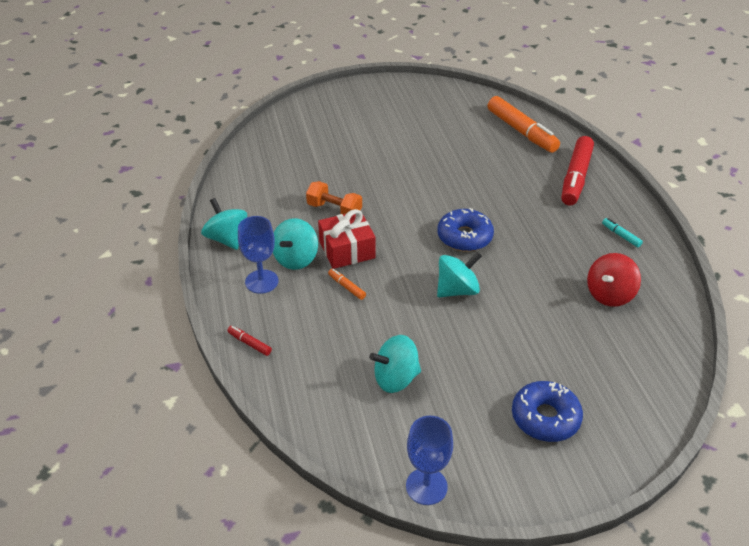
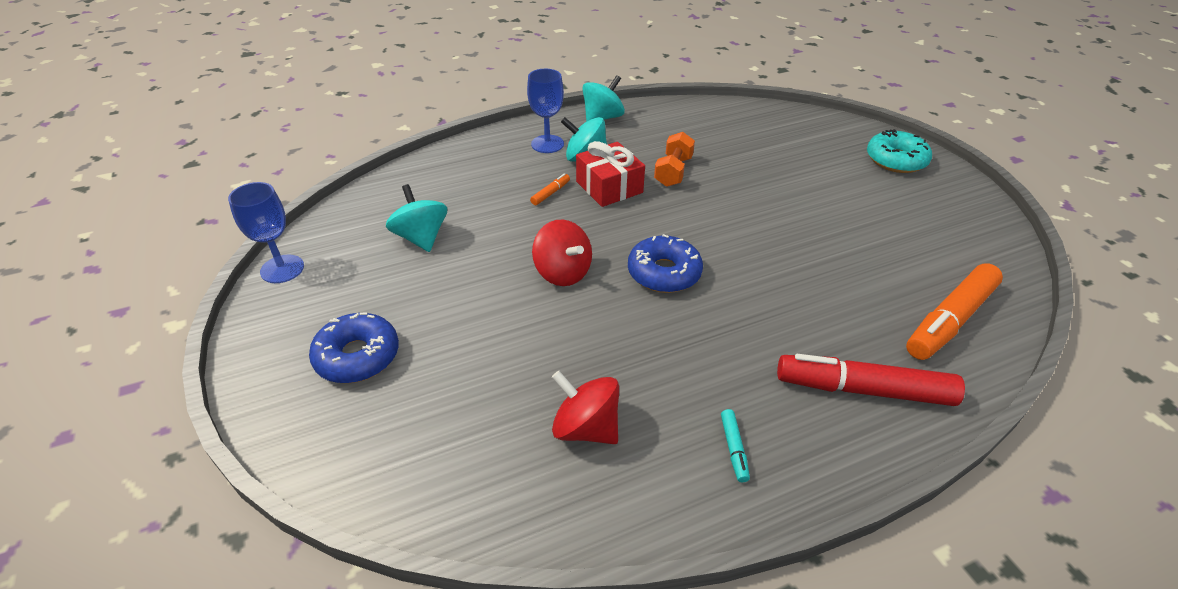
camera: 80 degrees right, 0 degrees up
(249, 343) = (465, 149): red marker -> none
(352, 101) = (895, 160): none -> turquoise donut
(457, 290) = (563, 272): turquoise spinning top -> red spinning top
(621, 235) = (733, 449): turquoise marker -> turquoise marker turned 135 degrees clockwise

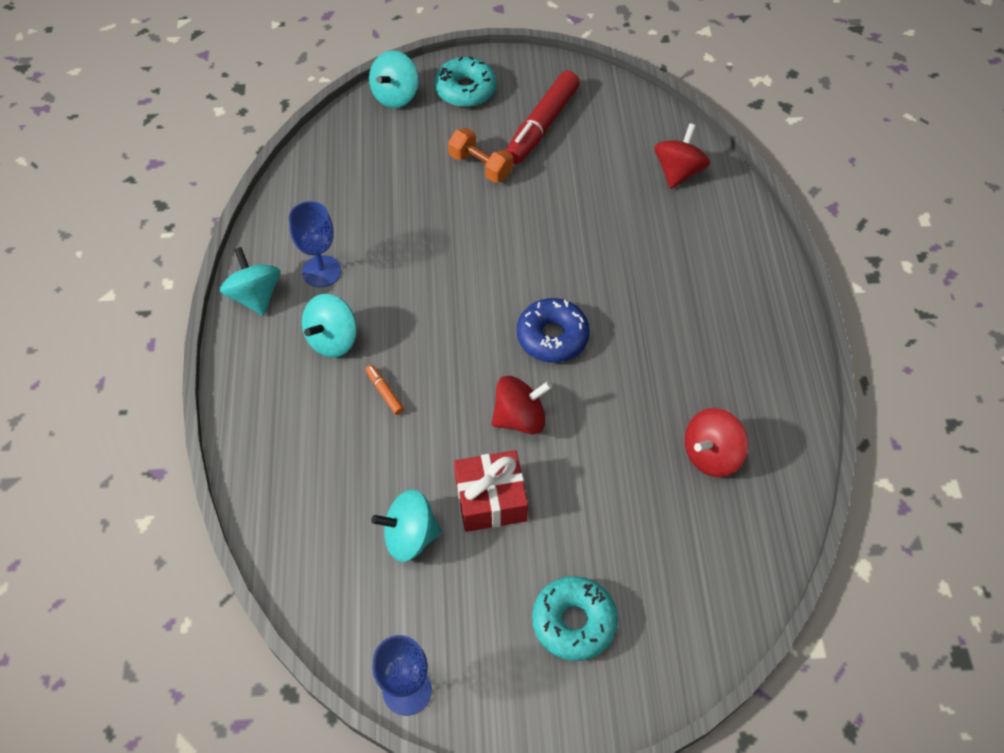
camera: 70 degrees left, 15 degrees up
(357, 356) = (574, 622): blue donut -> turquoise donut
(547, 144) = (283, 368): blue goblet -> blue goblet (321, 271)
(609, 187) = (399, 335): red gift -> red gift (490, 499)
(673, 172) = (398, 270): orange dumbbell -> orange dumbbell (480, 166)
(733, 449) = (757, 364): turquoise marker -> none
(848, 129) = (395, 96): none -> turquoise spinning top
(863, 389) = (727, 260): red marker -> red marker (542, 125)
(949, 320) = (678, 172): orange marker -> red spinning top

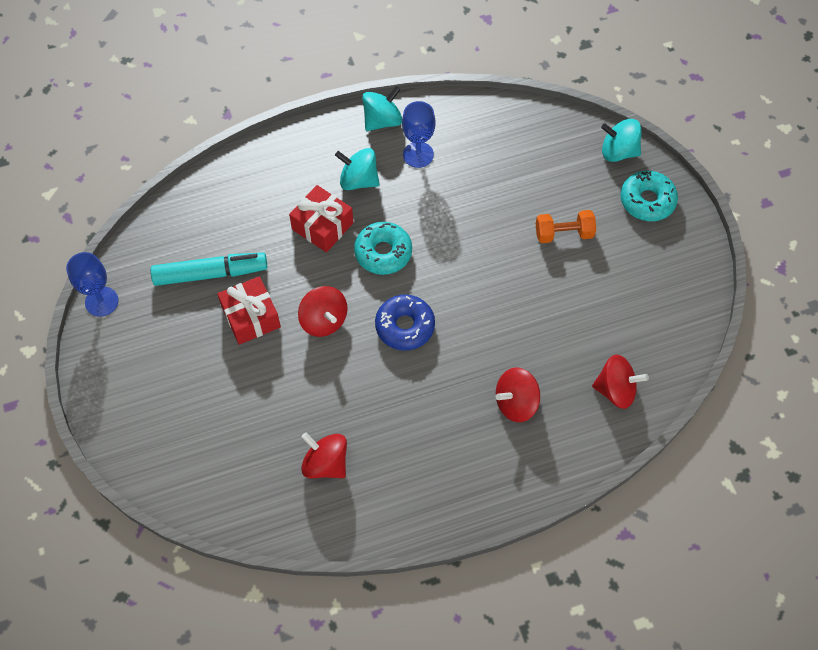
camera: 75 degrees right, 5 degrees up
(384, 392) = (322, 226): orange marker -> red gift
(410, 536) = (210, 274): turquoise spinning top -> turquoise marker
(480, 166) = (564, 234): orange dumbbell -> orange dumbbell turned 60 degrees clockwise
(542, 125) = (628, 269): red marker -> none
(574, 622) = (167, 392): turquoise donut -> turquoise donut (383, 252)
(674, 257) = (516, 403): none -> red spinning top

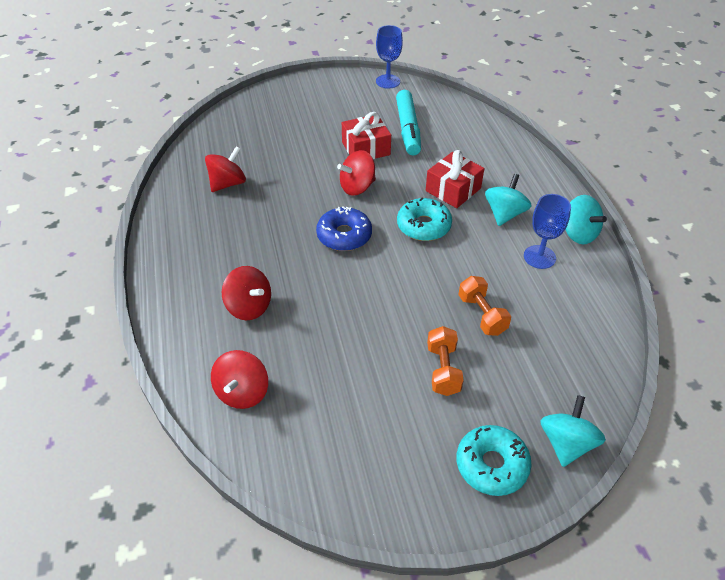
camera: 95 degrees right, 15 degrees down
(497, 203) = (482, 315): none -> orange dumbbell
(516, 403) = (249, 307): red spinning top -> red spinning top turned 150 degrees clockwise

